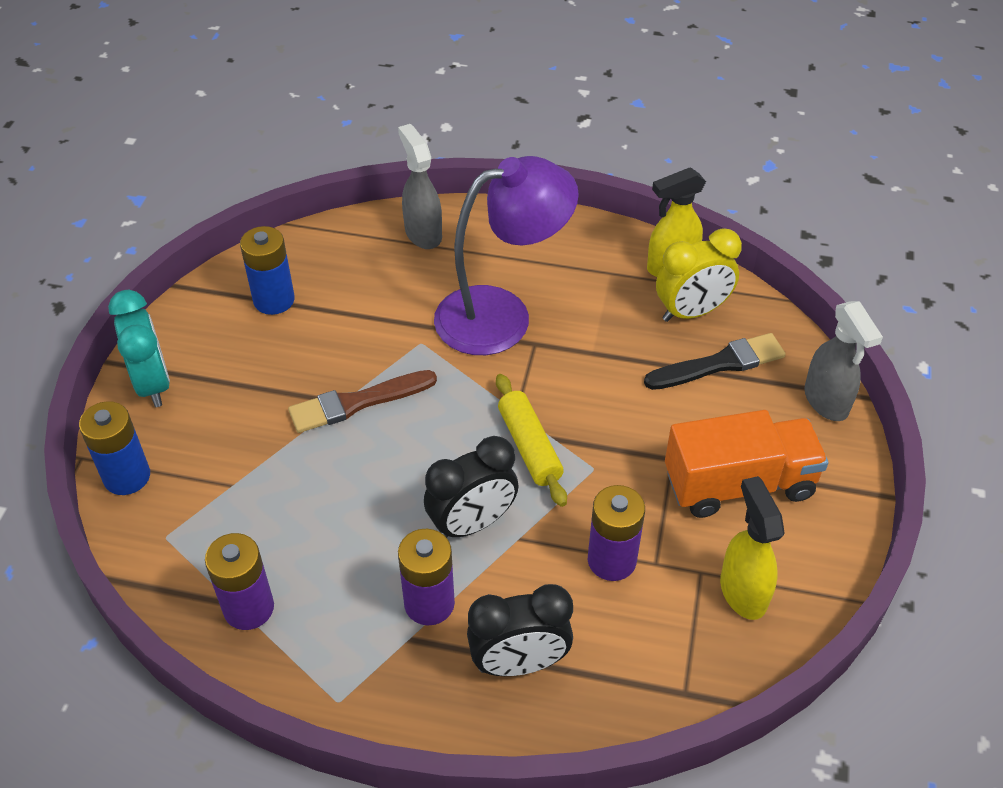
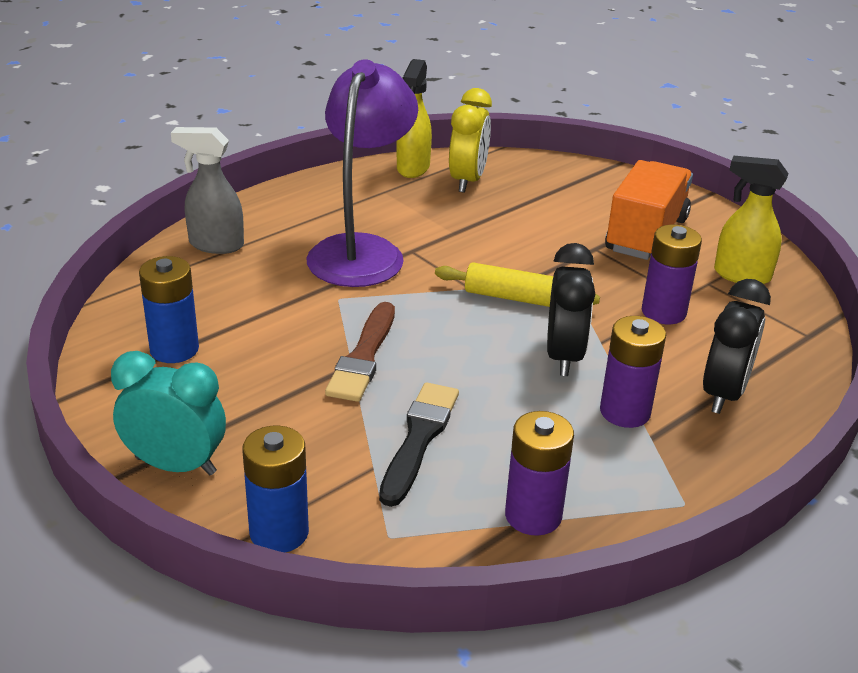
camera: 55 degrees left, 15 degrees down
(719, 363) = (529, 193): black brush -> black brush (419, 438)
(826, 402) = (610, 175): grey spray bottle -> none

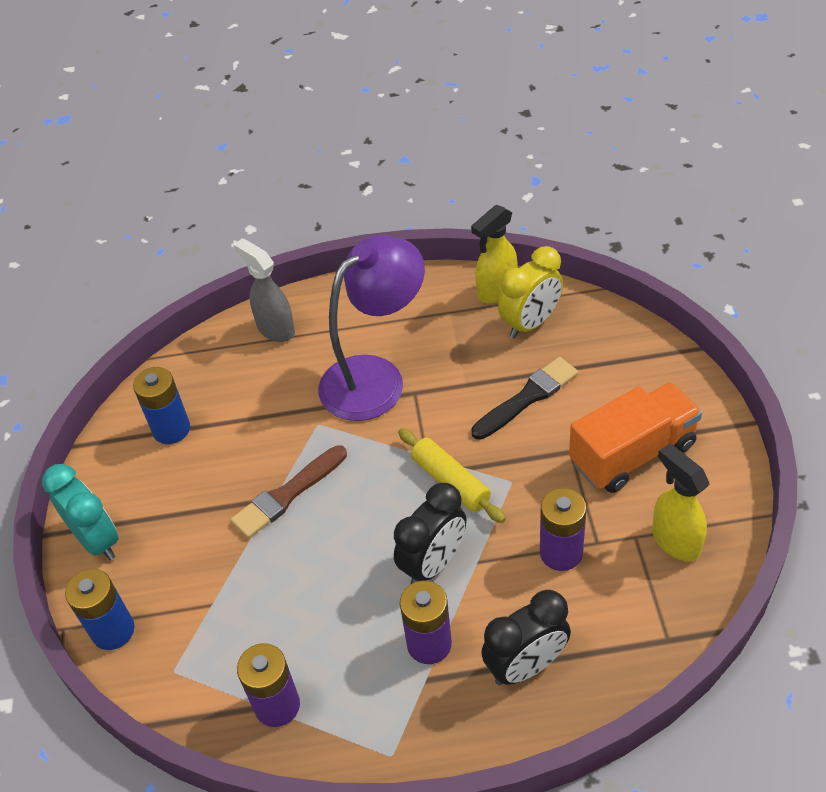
camera: 40 degrees right, 15 degrees up
(419, 438) = (261, 594): black brush -> black brush (527, 397)

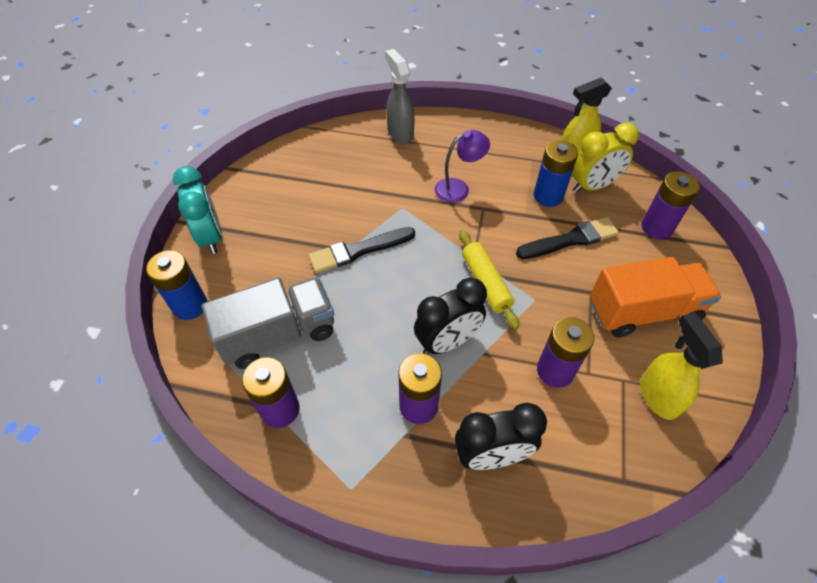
camera: 15 degrees right, 5 degrees up
(171, 429) = (297, 178): blue battery -> blue battery (548, 196)
(237, 625) = (278, 334): none -> grey truck
(287, 494) = (358, 251): brown brush -> black brush
(376, 377) = (458, 188): purple lamp -> purple lamp, size x0.51
(618, 351) = (656, 227): none -> purple battery

